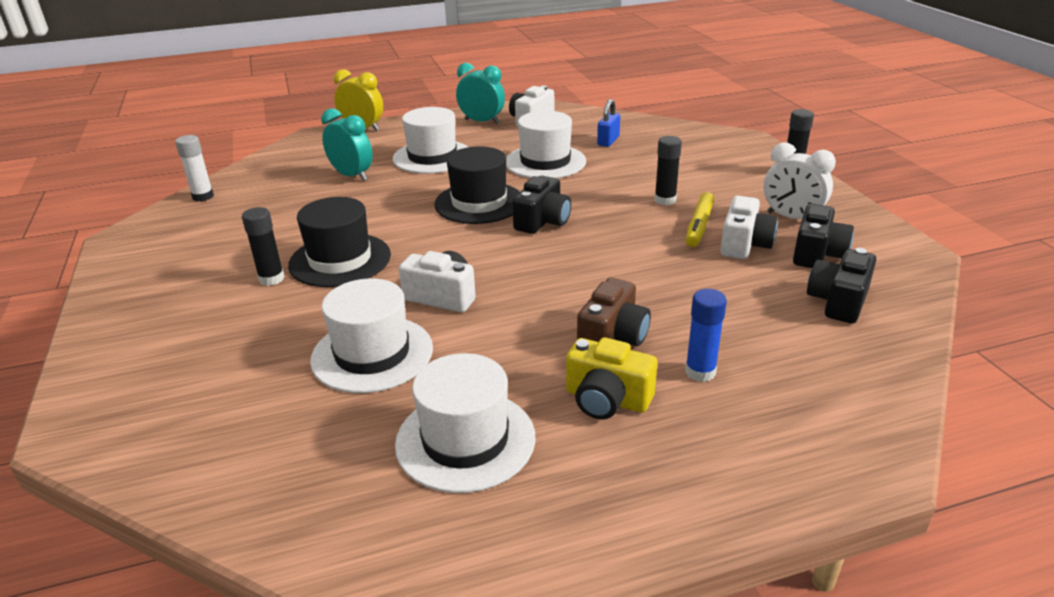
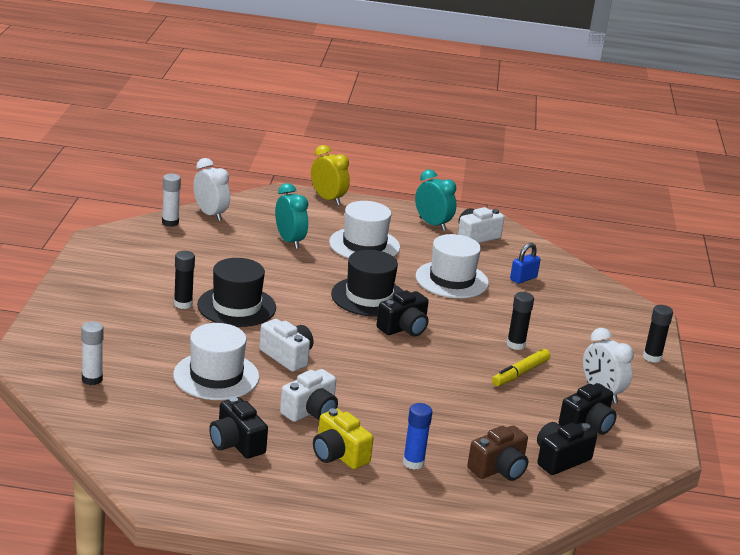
camera: 20 degrees right, 5 degrees down
(198, 426) = (92, 379): none -> white glue stick
(246, 176) = (210, 214): none -> white clock
(465, 440) = (236, 443): white hat -> black camera
(613, 336) = (378, 422): brown camera -> brown camera (499, 469)
(744, 244) = (539, 398): white camera -> white camera (310, 411)

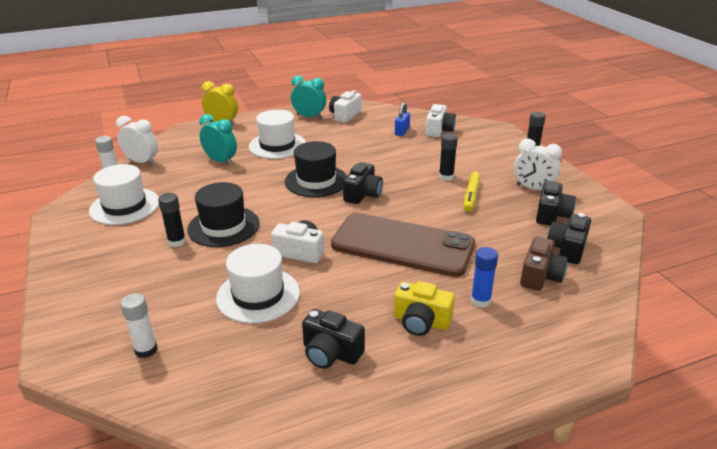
camera: 25 degrees left, 5 degrees up
(310, 411) = (362, 292): white camera -> white camera (439, 130)
(392, 389) = (402, 245): none -> brown phone
(451, 280) = (359, 148): white hat -> white hat (125, 206)

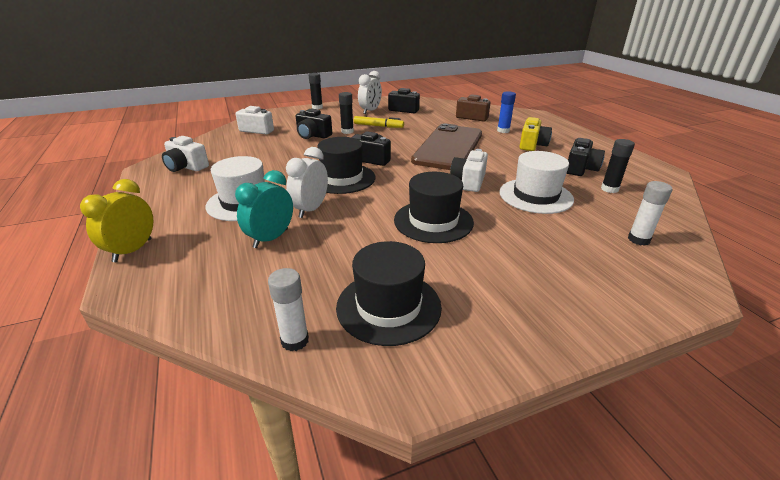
camera: 90 degrees left, 0 degrees up
(125, 206) = (388, 306): white hat -> black hat
(142, 162) = (239, 317): white clock -> white clock (310, 209)
(177, 242) = (469, 247): black glue stick -> black glue stick (609, 189)
(309, 117) = (171, 186): turquoise clock -> none
(402, 131) = (250, 143): blue padlock -> none
(567, 249) = (442, 110): black camera -> black camera (313, 135)

